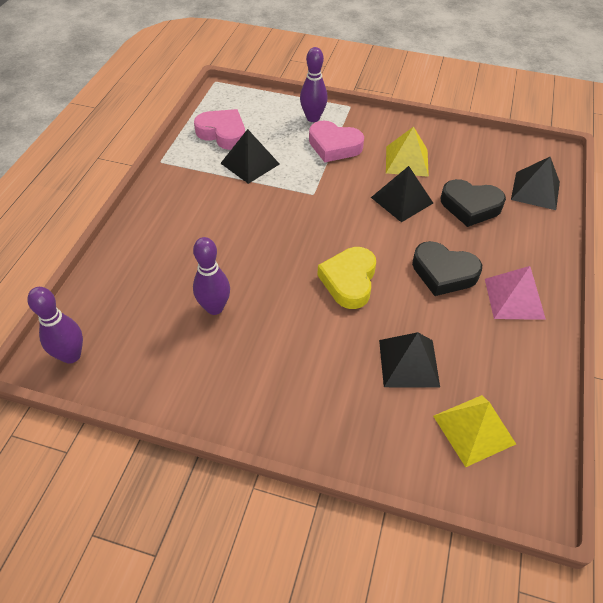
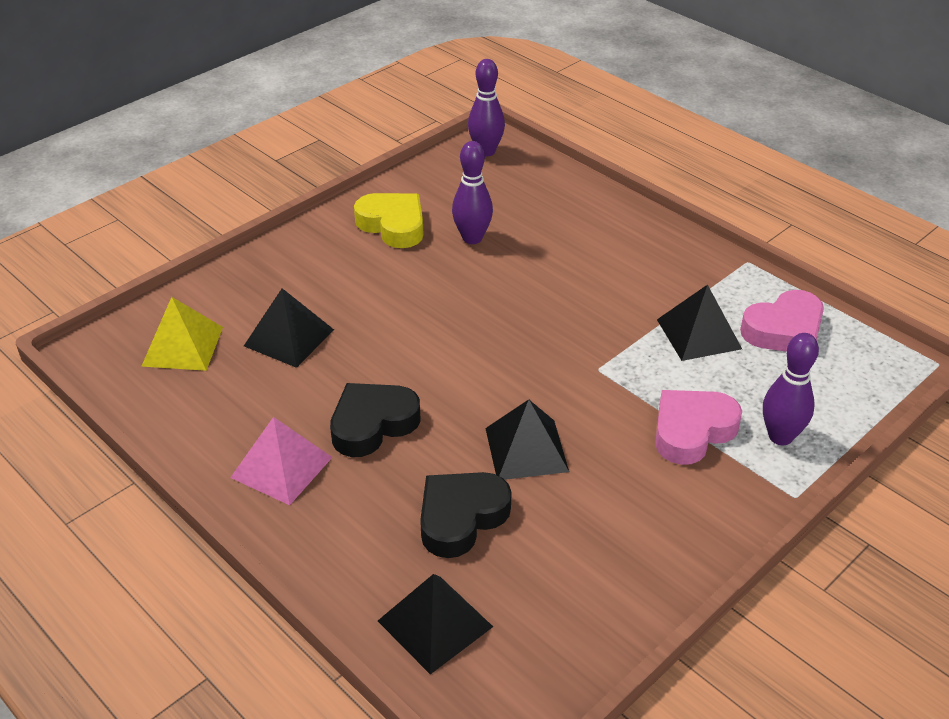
camera: 120 degrees right, 10 degrees down
(349, 281) = (428, 340): yellow heart -> yellow heart (393, 225)
(406, 161) = (607, 498): yellow pyramid -> none

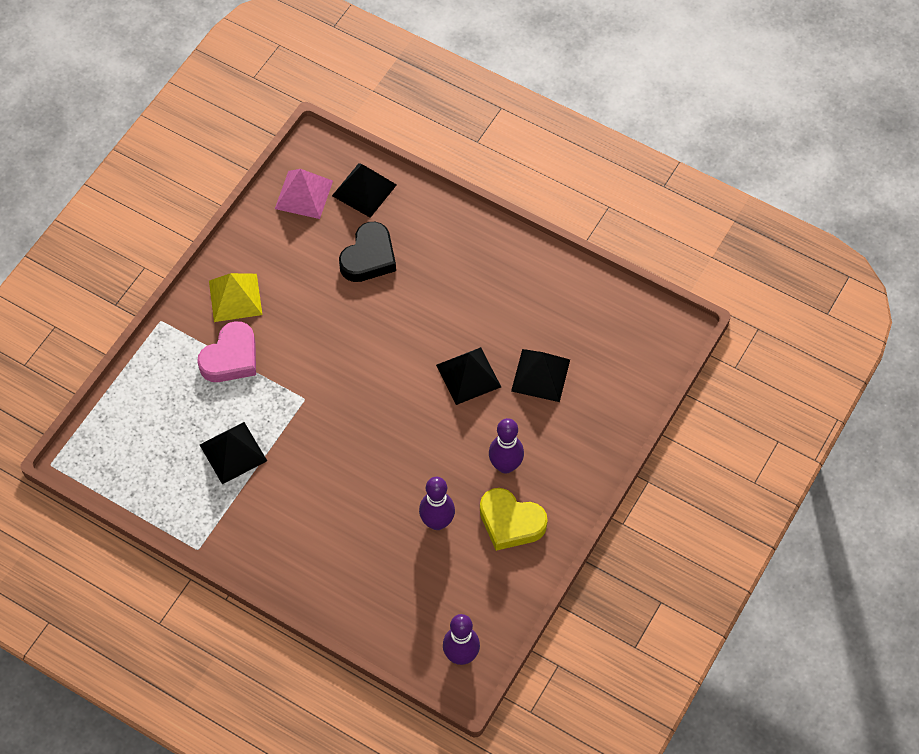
camera: 165 degrees right, 20 degrees up
(183, 346) = (613, 348): yellow pyramid -> yellow pyramid (235, 297)
(281, 467) = (494, 266): pink pyramid -> pink pyramid (303, 194)
(372, 424) = (449, 313): black heart -> none
(526, 449) = (340, 317): black pyramid -> black pyramid (468, 375)
(780, 436) = (170, 367): purple bowling pin -> purple bowling pin (505, 465)
(784, 330) = (167, 472): pink heart -> none

